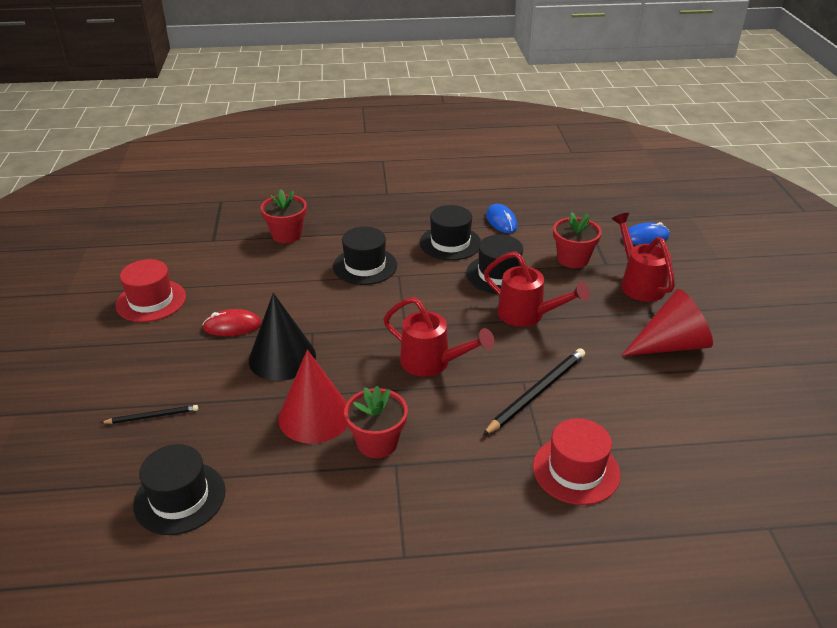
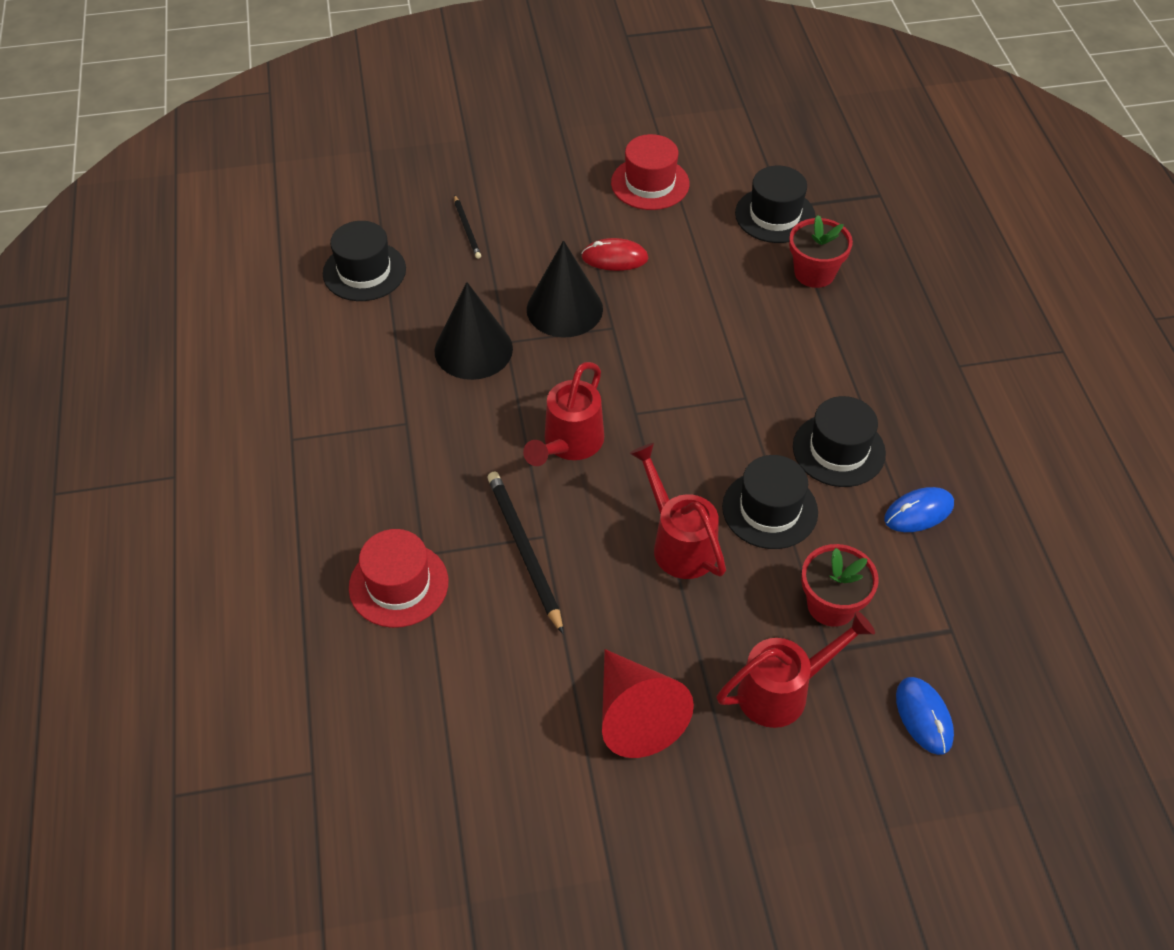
camera: 85 degrees right, 15 degrees up
(232, 326) = (614, 258): red mouse -> red mouse turned 75 degrees counterclockwise
(314, 416) = (473, 349): red cone -> black cone
(365, 266) = (759, 361): black hat -> black hat (775, 215)
(377, 442) = (436, 405): red flower pot -> none
(527, 315) = (679, 543): red watering can -> red watering can turned 120 degrees clockwise
(537, 392) = (524, 550): black pencil -> black pencil turned 150 degrees counterclockwise

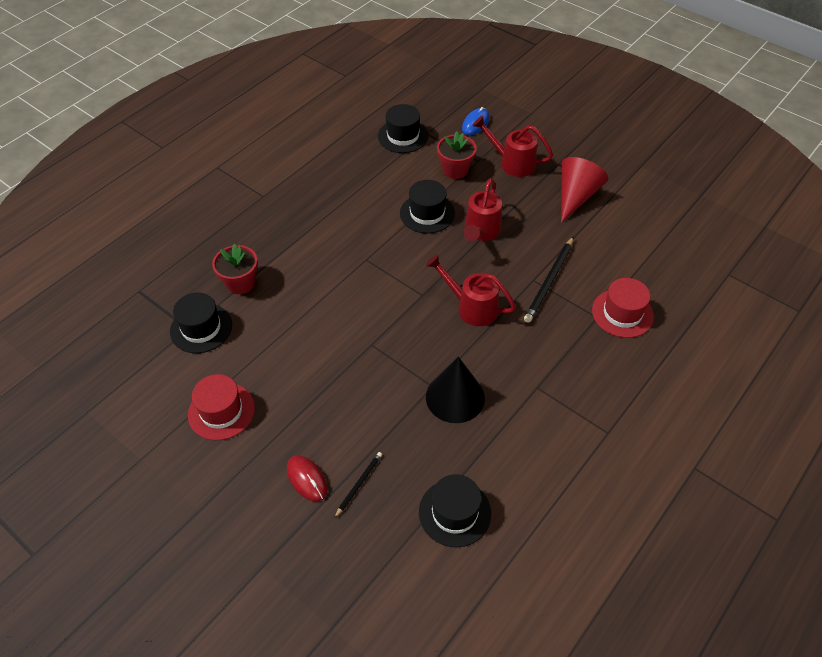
camera: 130 degrees left, 0 degrees up
(564, 309) = (379, 376): black cone -> none
(569, 444) = (471, 307): red watering can -> red watering can turned 135 degrees counterclockwise
(614, 258) = (312, 382): red mouse -> red mouse (307, 479)
(838, 450) = (365, 209): black hat -> black hat (403, 136)
(918, 512) = (375, 168): blue mouse -> none

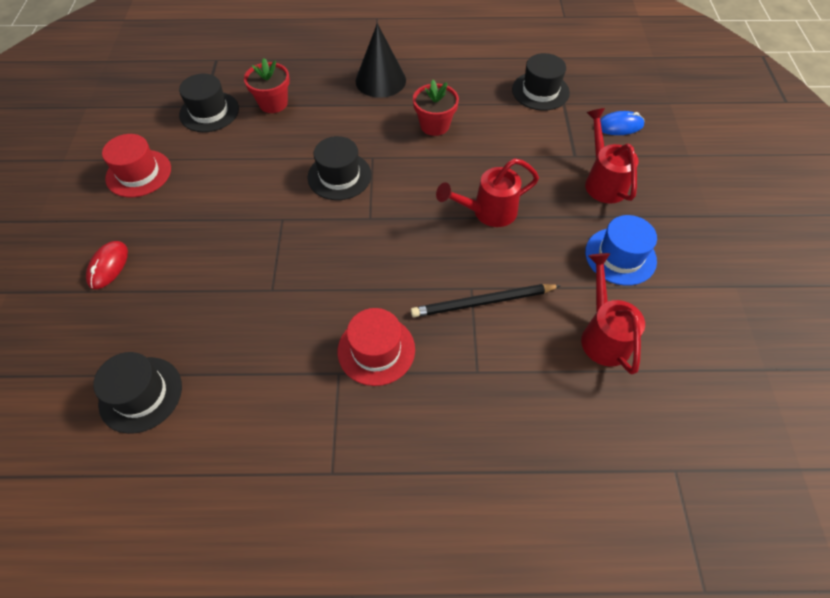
camera: 50 degrees right, 5 degrees up
(359, 484) = (126, 304): black pencil -> none
(427, 213) = (468, 162): black hat -> black hat (339, 176)
(455, 170) = (543, 148): red flower pot -> red flower pot (434, 125)
(455, 397) = (272, 314): black cone -> black cone (380, 80)
(471, 307) = (389, 261): red watering can -> red watering can (603, 335)
(575, 196) = (620, 256): red cone -> blue hat
(622, 313) = (504, 392): red hat -> red hat (376, 350)

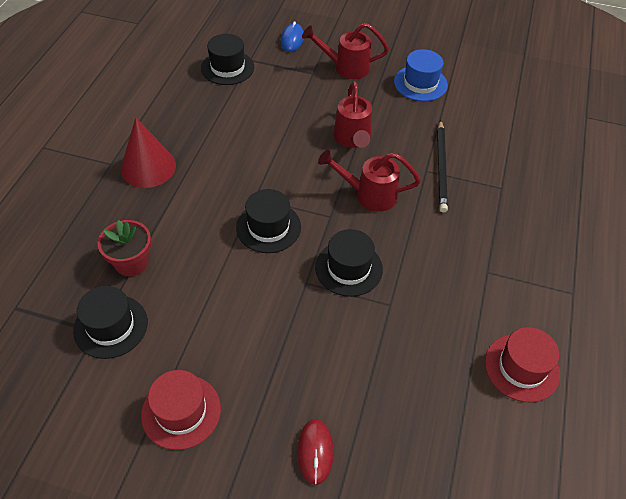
camera: 75 degrees left, 5 degrees down
(108, 266) = (315, 452): red mouse -> red mouse turned 60 degrees clockwise
(141, 394) = (482, 427): black hat -> black hat (348, 268)
(376, 350) = (470, 242): red hat -> red hat (522, 367)
(380, 80) = (148, 167): black cone -> red cone
(434, 125) = (234, 144): red flower pot -> none
(603, 335) = (484, 114): red watering can -> red watering can (369, 195)

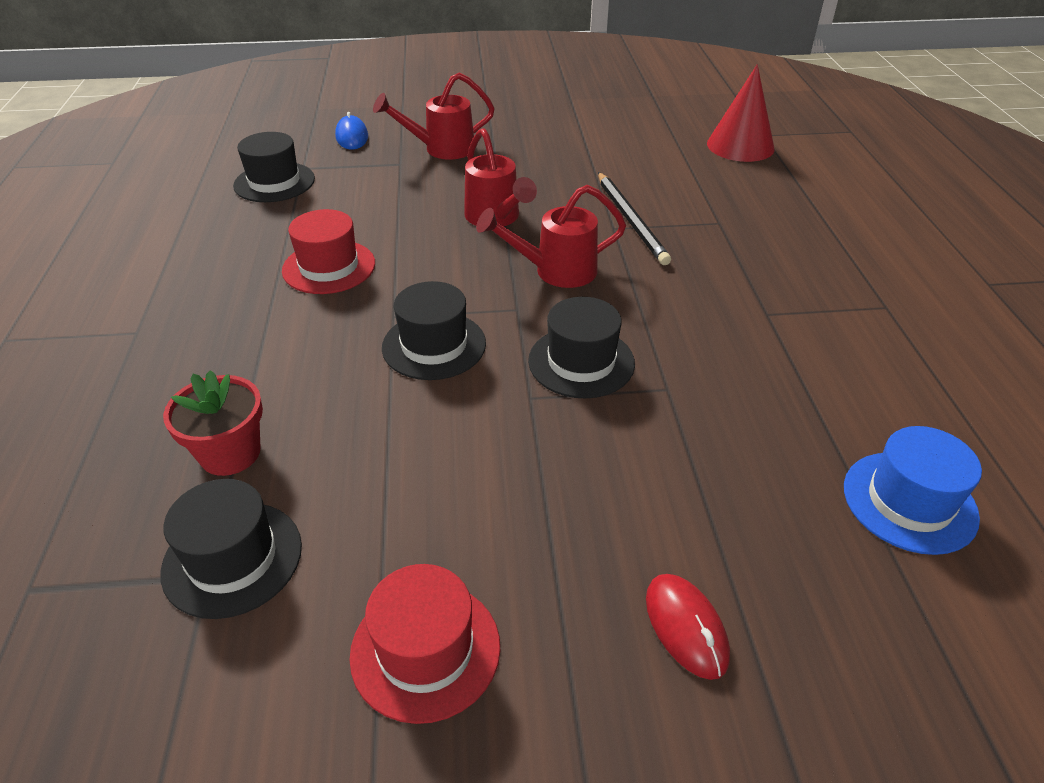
camera: 20 degrees left, 10 degrees down
(148, 167) = (203, 321): red cone -> red cone (740, 146)
(420, 83) = (548, 145): blue hat -> blue hat (909, 502)
(522, 367) = (891, 409): red hat -> red hat (329, 267)

